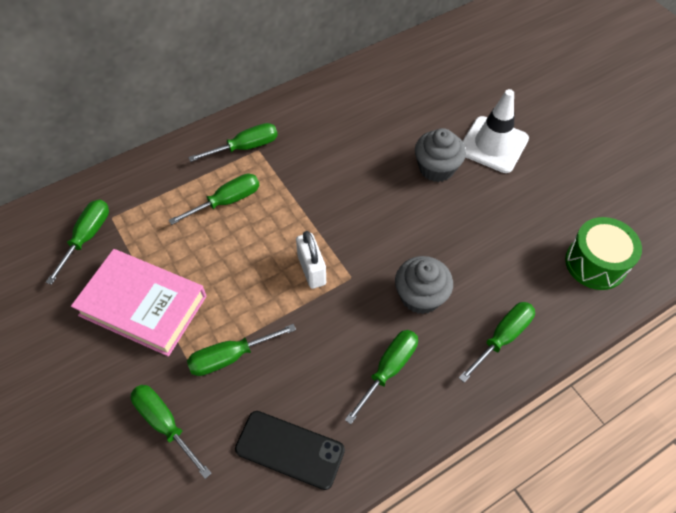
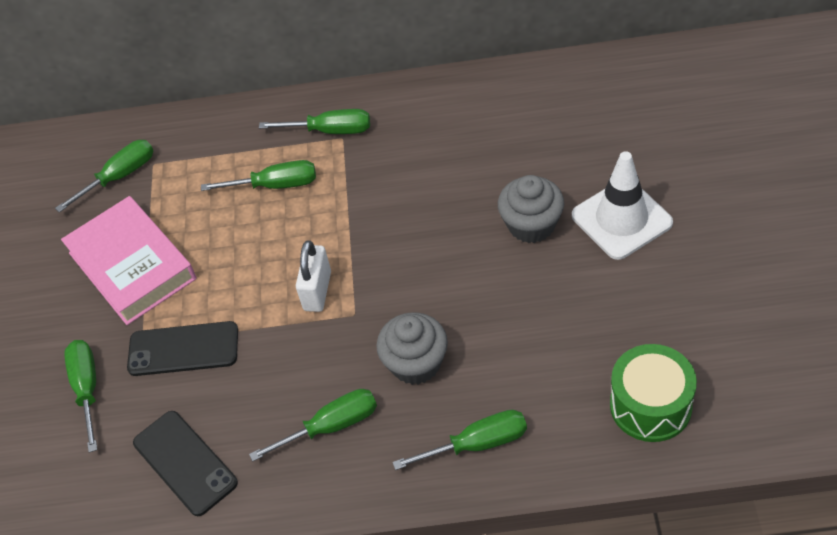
camera: 35 degrees right, 5 degrees down
(230, 357) = (183, 349): green screwdriver -> black phone

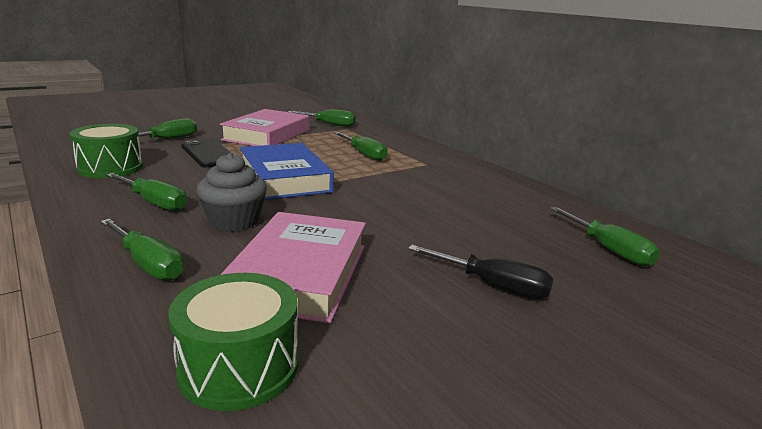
camera: 50 degrees right, 30 degrees down
(185, 463) = (110, 168): black phone -> green drum
(317, 291) = (284, 178): white padlock -> blue book
(330, 131) = (428, 160): green screwdriver -> green screwdriver (608, 249)
(531, 225) = (429, 241): grey cupcake -> none
(545, 338) = (300, 273): none -> pink book
(621, 219) = (492, 285): white traffic cone -> black screwdriver

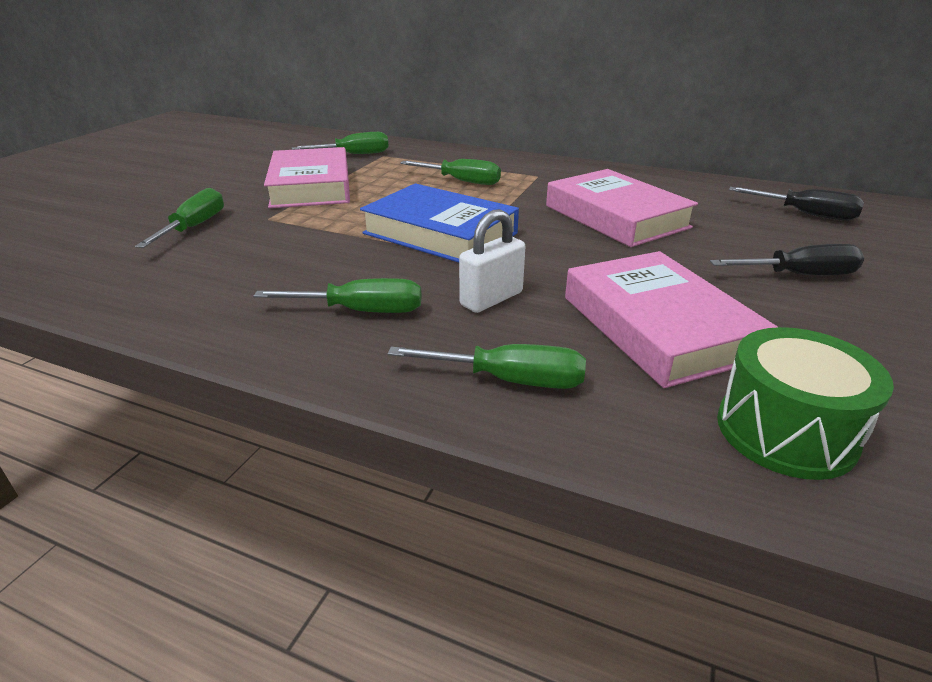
camera: 30 degrees left, 10 degrees up
(110, 168) = (203, 288): green drum -> none
(209, 154) = (292, 230): black phone -> none
(234, 221) = (491, 299): grey cupcake -> white padlock
(427, 203) = (616, 216): none -> pink book
(608, 249) = (805, 214): green screwdriver -> black screwdriver

